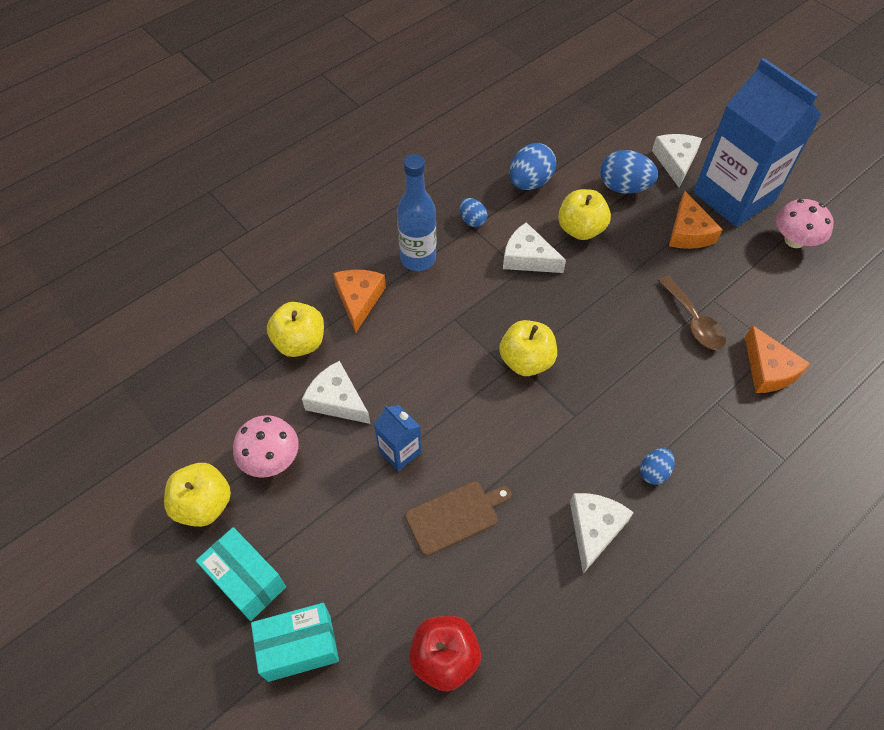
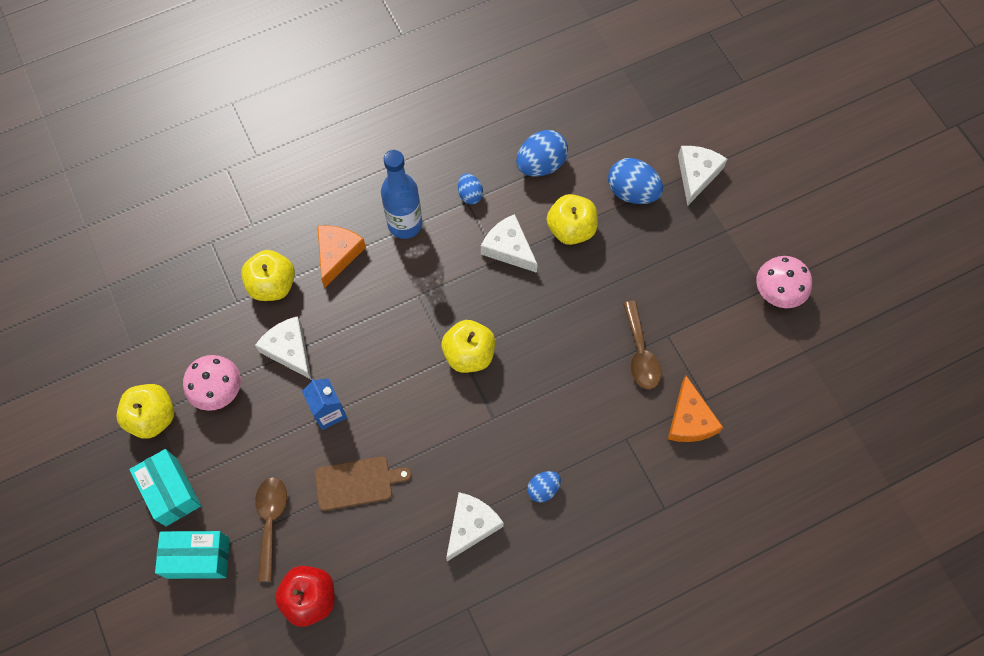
camera: 15 degrees right, 10 degrees up
(371, 582) = (271, 521): none -> brown spoon
(688, 232) = (675, 257): orange cheese -> none
(733, 197) = (738, 229): blue carton -> none

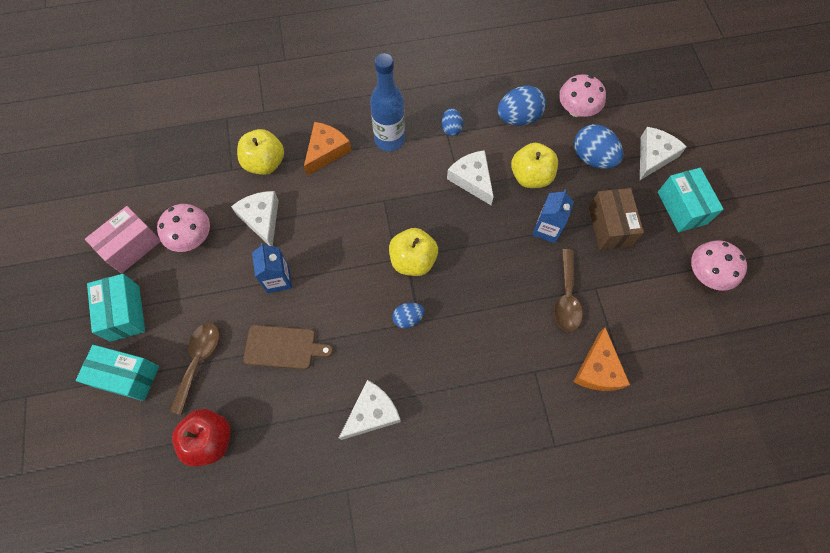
camera: 15 degrees right, 0 degrees up
(153, 417) = (132, 246): yellow apple -> pink box
(543, 489) = (446, 397): blue egg -> blue egg (408, 318)
(602, 140) = (576, 110): none -> pink mushroom
(602, 284) = (547, 229): none -> blue carton
(667, 265) = (609, 226): none -> brown box
(738, 226) = (682, 208): none -> turquoise box

